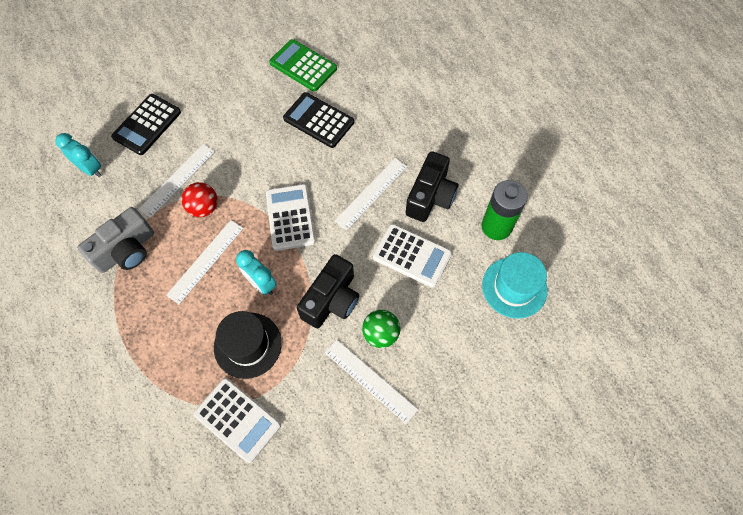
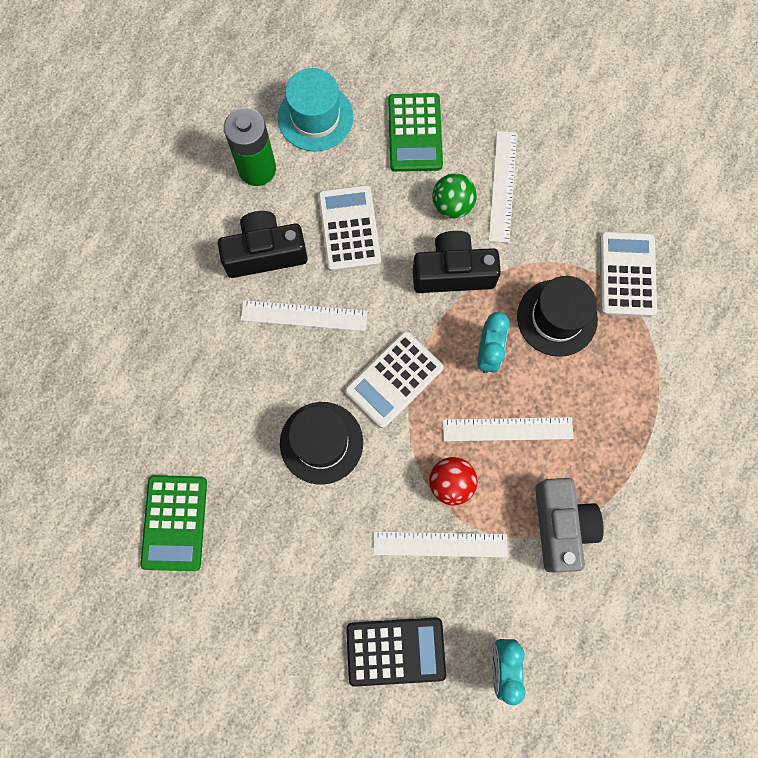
camera: 125 degrees left, 10 degrees up
(126, 250) = (561, 526): grey camera -> grey camera turned 75 degrees clockwise
(286, 156) = (321, 442): none -> black hat
(318, 120) = (246, 442): black calculator -> none
(456, 347) = (415, 133): none -> green calculator

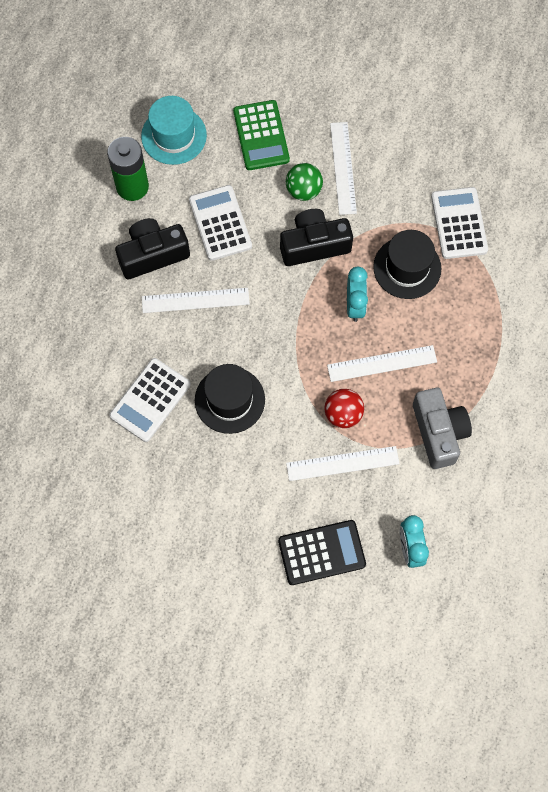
camera: 10 degrees left, 5 degrees down
(175, 523) = (120, 484): green calculator -> none
(394, 379) = (281, 339): white calculator -> white calculator (150, 400)

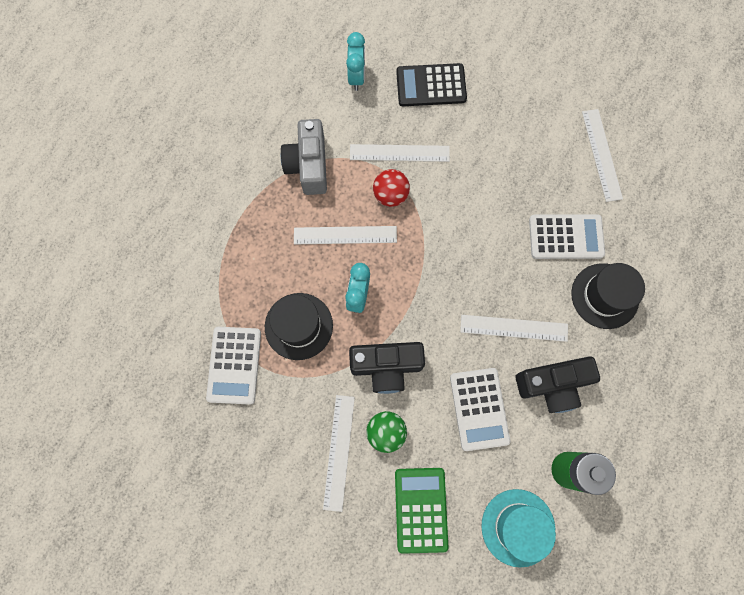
camera: 170 degrees left, 5 degrees up
(117, 500) = (601, 154): none -> white ruler
(150, 400) = (566, 237): white calculator -> white calculator turned 45 degrees clockwise
(229, 400) = (492, 225): black hat -> black hat (604, 296)

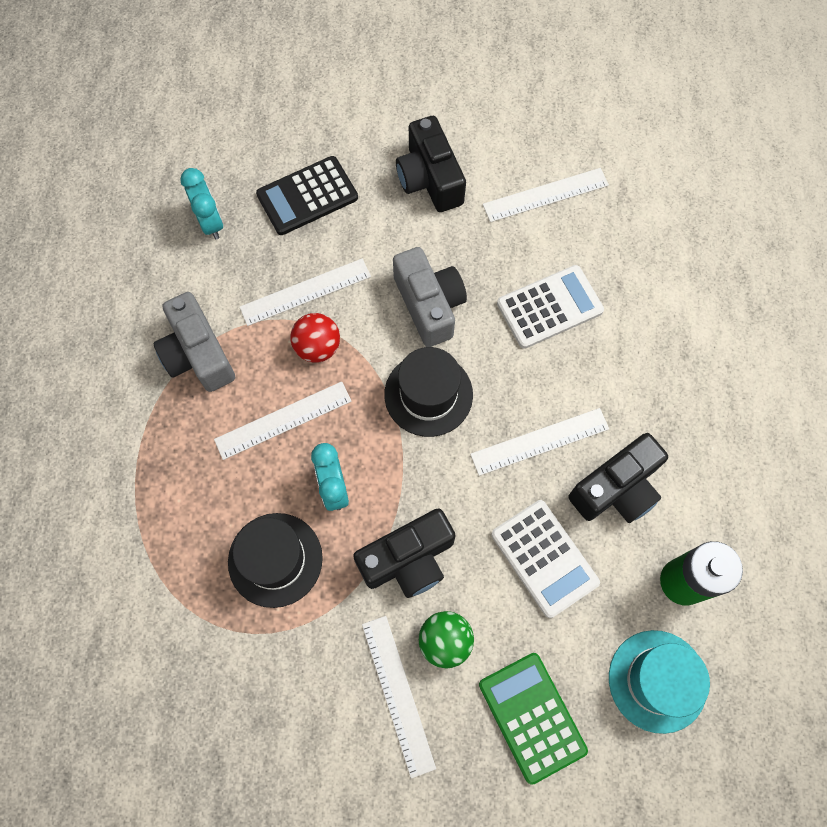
camera: 25 degrees left, 5 degrees down
(234, 365) = (214, 648): white calculator -> none
(481, 198) = (429, 305): none -> grey camera
(523, 108) = (429, 179): none -> black camera
(601, 154) = (545, 195): white ruler -> white ruler turned 75 degrees counterclockwise
(604, 296) = (626, 356): black hat -> black hat (428, 394)

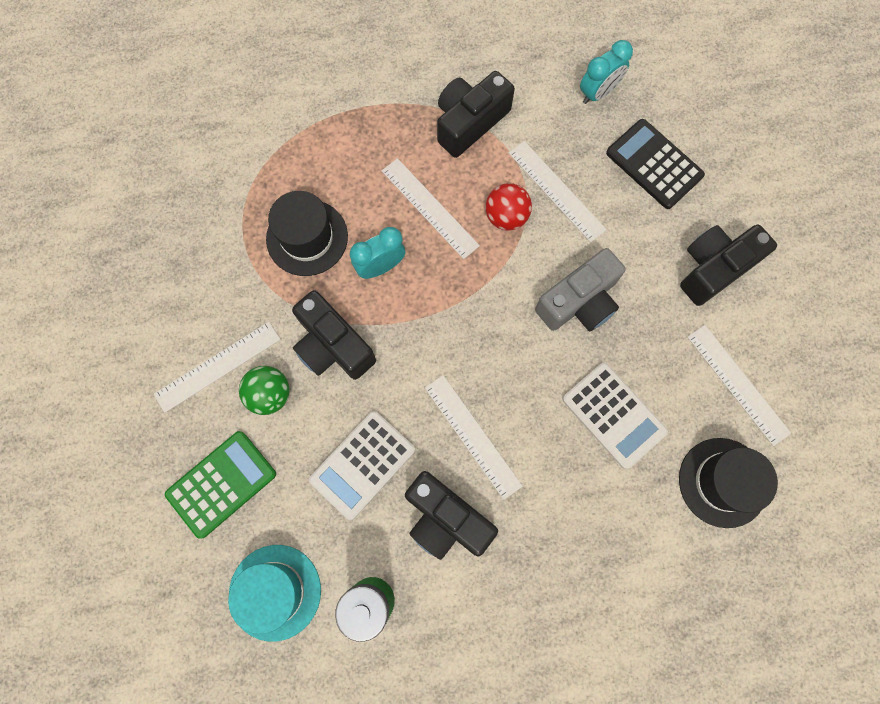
camera: 75 degrees right, 5 degrees up
(198, 354) = (469, 122): grey camera -> black camera
(428, 394) = (489, 324): black hat -> black hat (722, 482)

